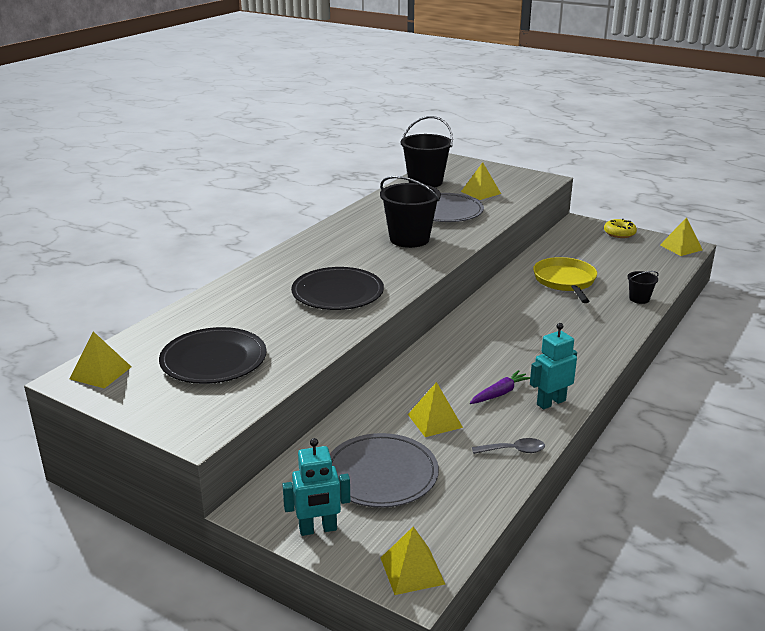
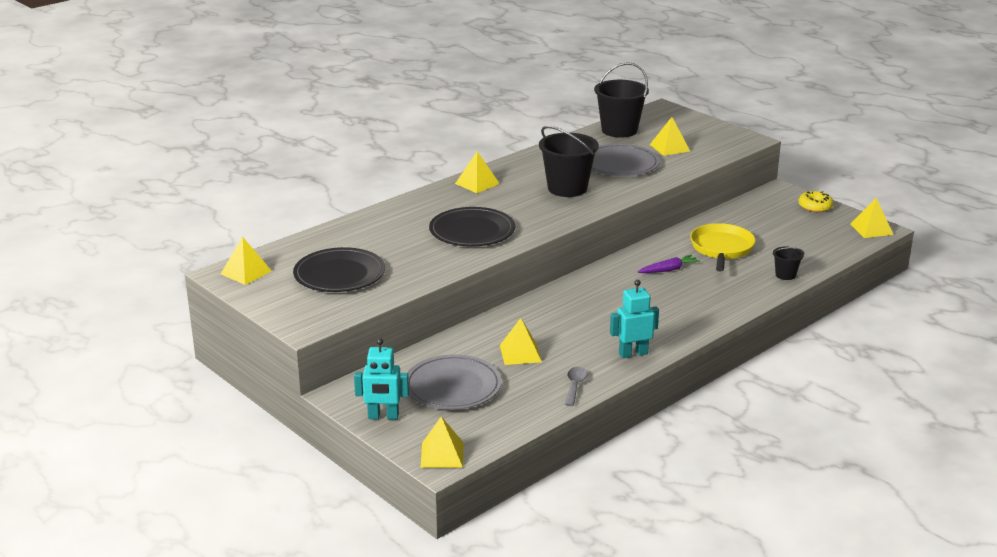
camera: 15 degrees right, 0 degrees up
(317, 244) = (477, 183): none -> yellow pyramid
(500, 393) = (591, 340): purple carrot -> purple carrot (668, 270)
(513, 450) = (575, 386): grey spoon -> grey spoon turned 90 degrees counterclockwise

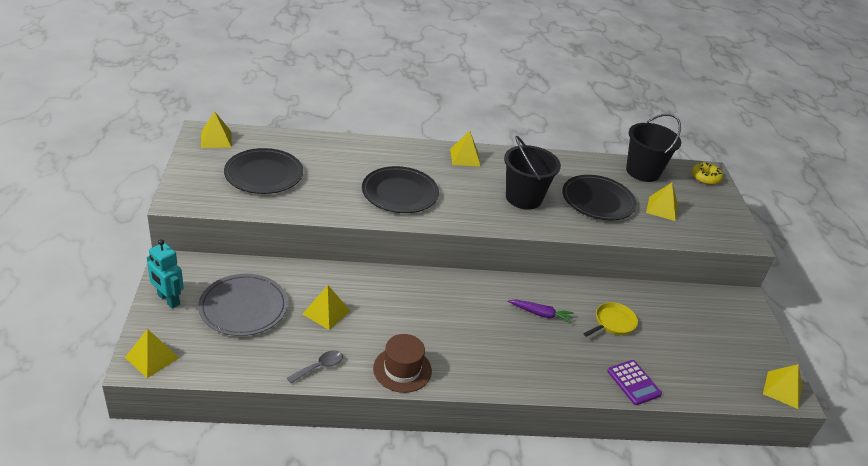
camera: 35 degrees right, 10 degrees up
(620, 164) = (598, 200): grey plate -> black plate
(633, 353) = (402, 369): turquoise robot -> brown hat
(721, 249) = (613, 323): yellow pan -> yellow pan, size x0.65
(785, 275) = (633, 383): black bucket -> purple calculator
(815, 207) = (757, 334): yellow donut -> yellow donut (705, 178)

